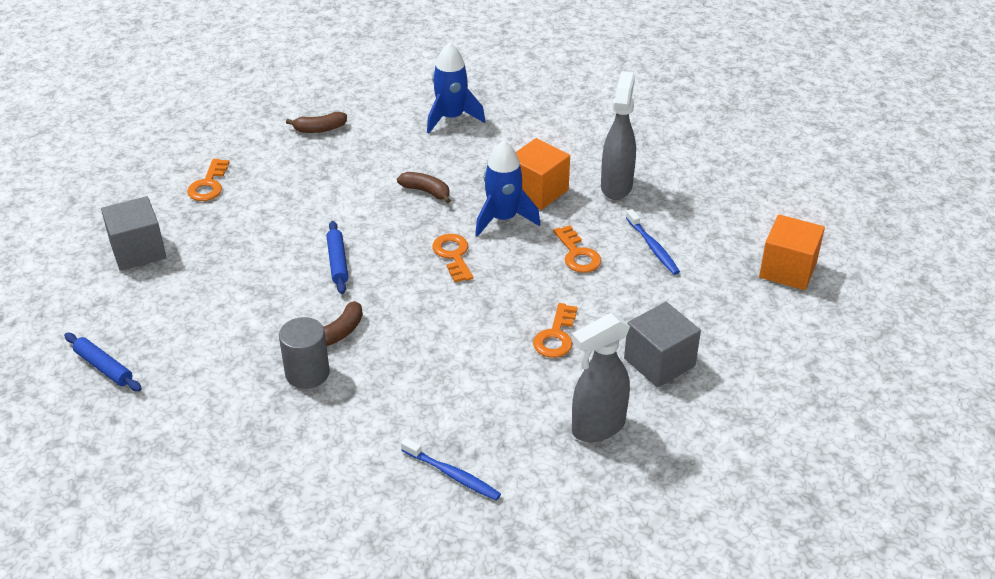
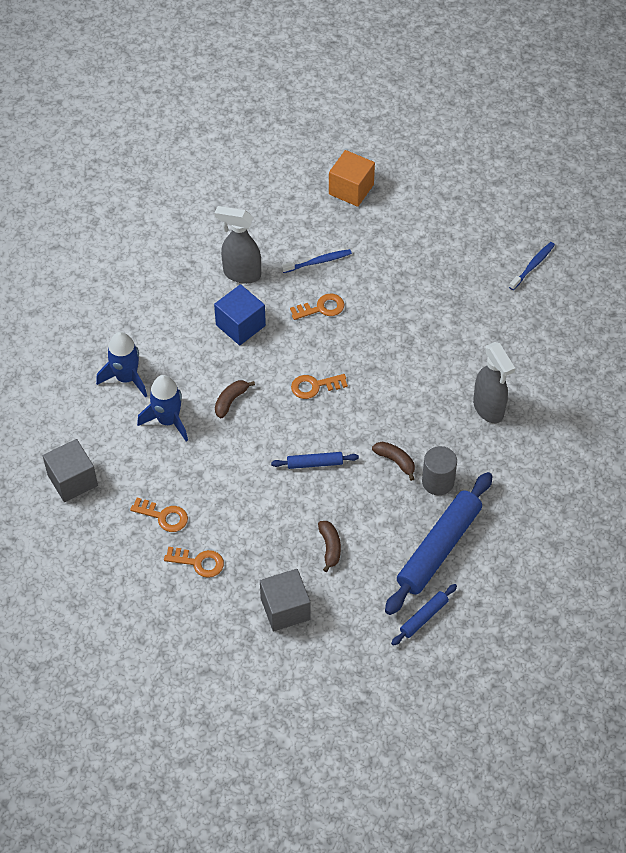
camera: 85 degrees left, 15 degrees up
(203, 378) = (439, 548): none -> blue rolling pin
(319, 129) = (126, 478): brown banana -> brown banana (330, 547)
(452, 475) = (535, 398): blue toothbrush -> blue toothbrush (533, 266)
(503, 219) = (273, 351): blue rocket -> blue rocket (168, 420)
(538, 191) = (240, 325): orange cube -> blue cube
(556, 336) = (409, 330): orange key -> orange key (163, 516)
(597, 427) = (496, 316): grey spray bottle -> grey spray bottle (488, 409)
(659, 362) = (438, 275): grey cube -> grey cube (72, 480)

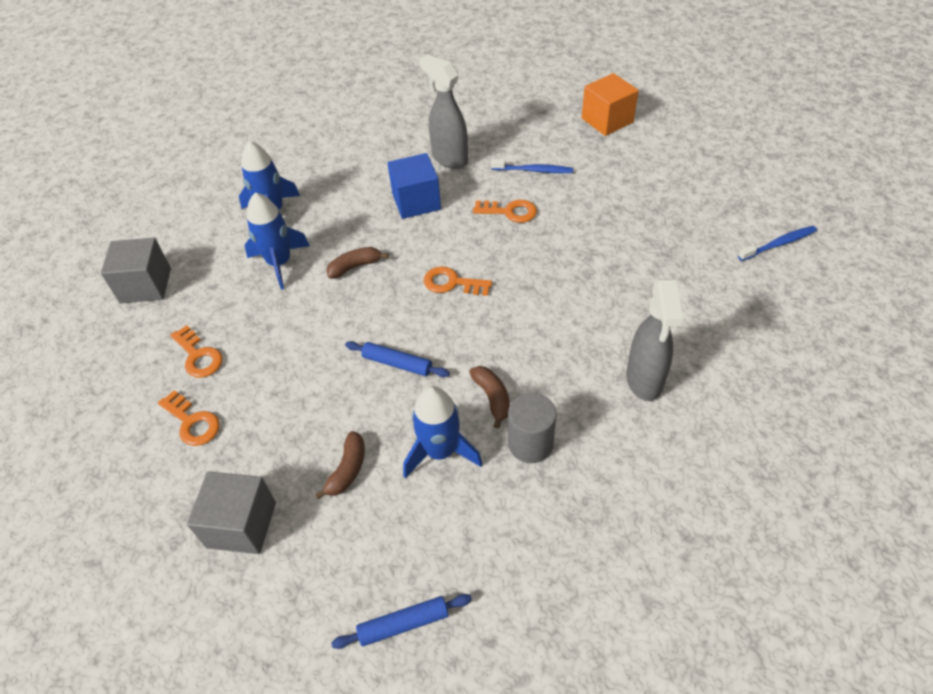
camera: 30 degrees right, 5 degrees down
(383, 511) = (440, 451): none -> blue rocket
(439, 548) = (482, 532): blue rolling pin -> none

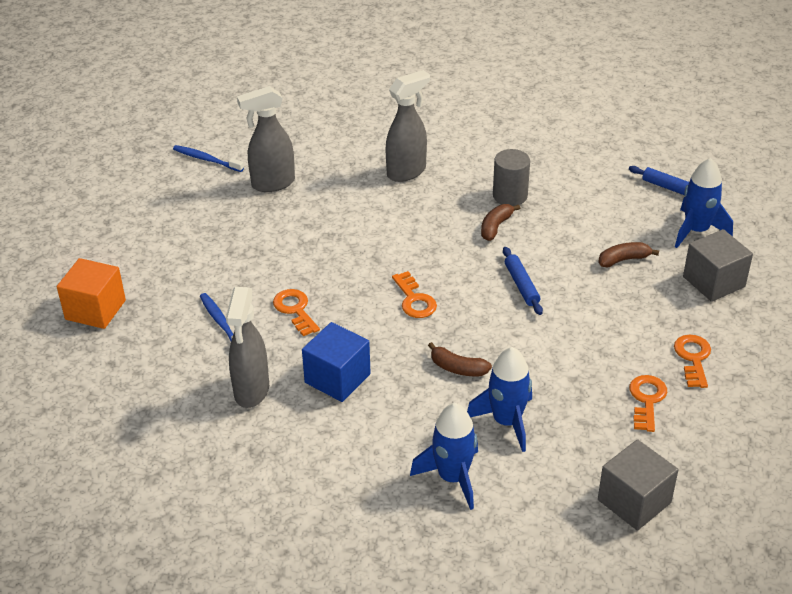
camera: 130 degrees left, 10 degrees down
(440, 451) = (561, 228): blue rocket -> blue rocket (696, 231)
(701, 271) = (272, 184): none -> grey spray bottle

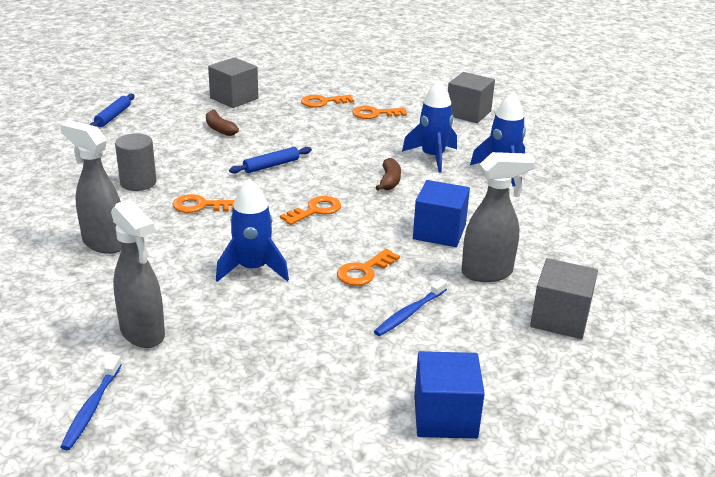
camera: 110 degrees left, 10 degrees down
(95, 310) = (445, 416): orange cube -> blue cube
(160, 416) = (560, 318): none -> grey cube
(451, 229) = (201, 206): none -> orange key
(495, 227) = (191, 184): brown banana -> none
(696, 231) = (171, 105): blue rocket -> blue rocket (253, 269)

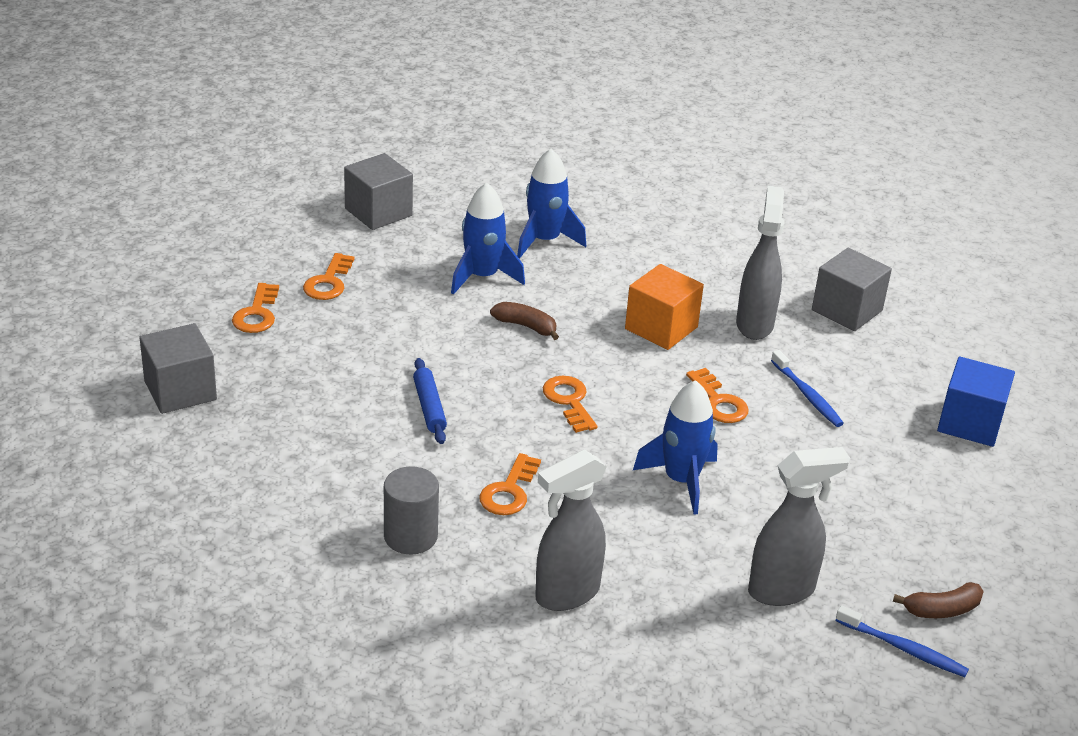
camera: 70 degrees left, 5 degrees up
(113, 116) = (158, 527): blue rolling pin -> none
(219, 129) = (283, 427): brown banana -> brown banana (941, 610)
(439, 232) = (661, 328): blue cube -> orange cube

